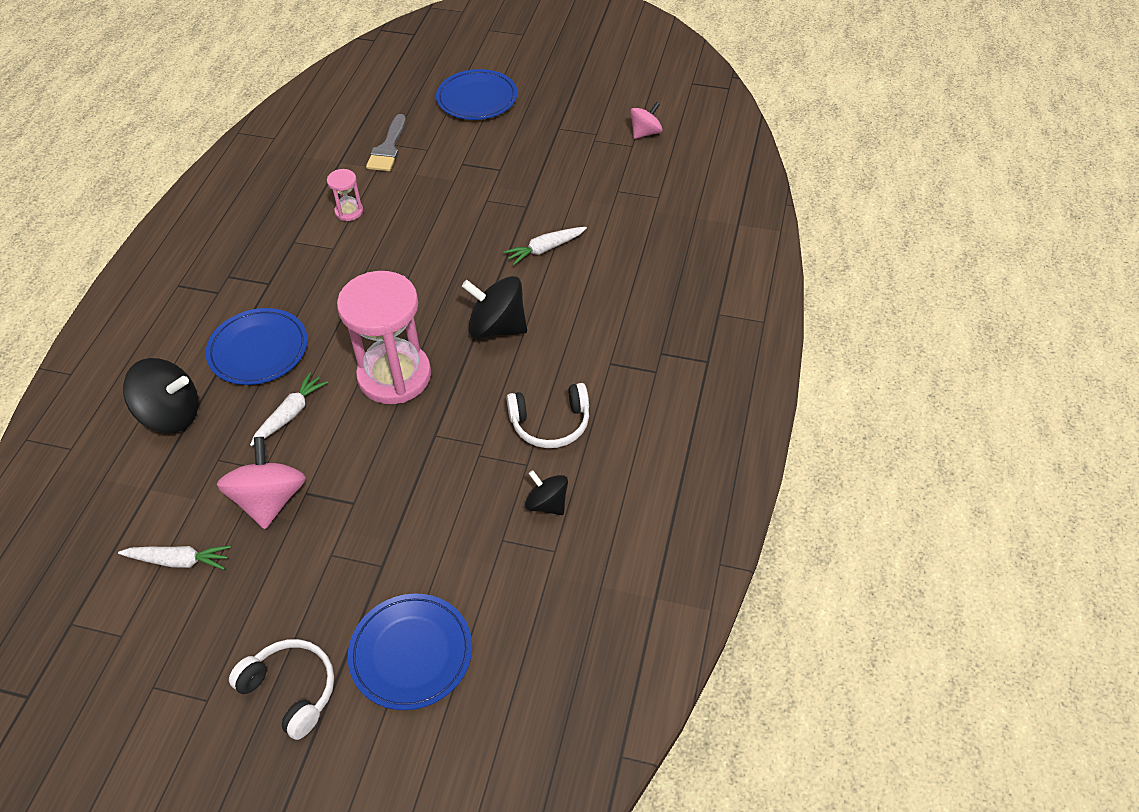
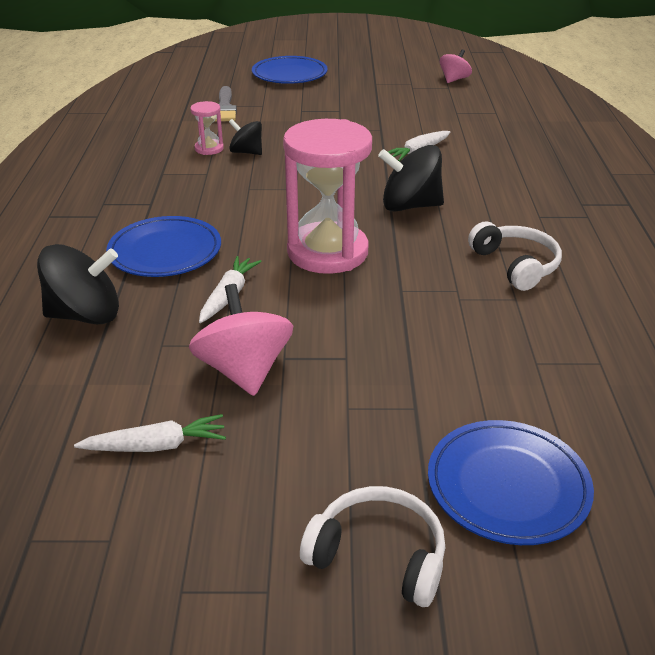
camera: 15 degrees left, 15 degrees down
(547, 504) = (561, 326): black spinning top -> black spinning top (246, 152)
(550, 423) = (516, 265): white headphones -> white headphones turned 90 degrees counterclockwise

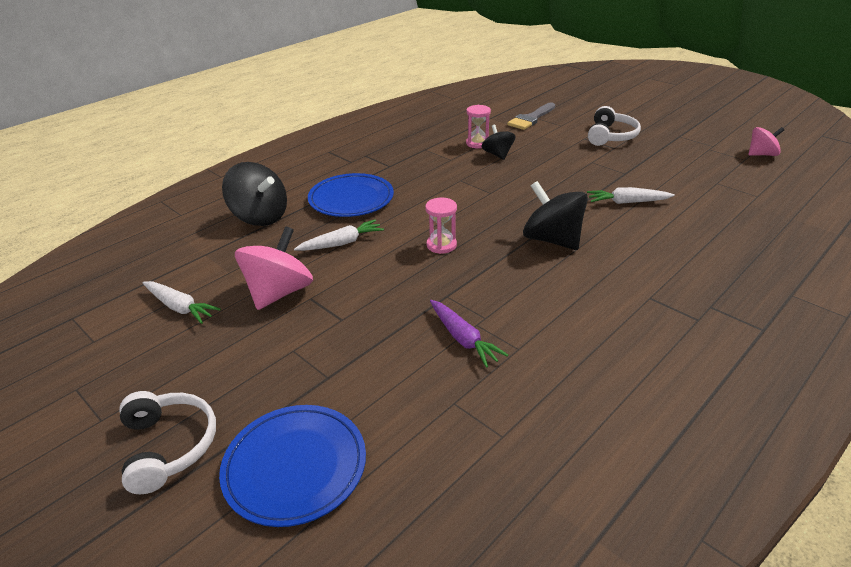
camera: 45 degrees right, 0 degrees up
(289, 74) = (618, 108): blue plate -> none
(327, 252) = (441, 245): pink hourglass -> pink hourglass, size x0.44
(468, 314) = (463, 339): none -> purple carrot
(516, 265) = (562, 324): white headphones -> white headphones (611, 136)

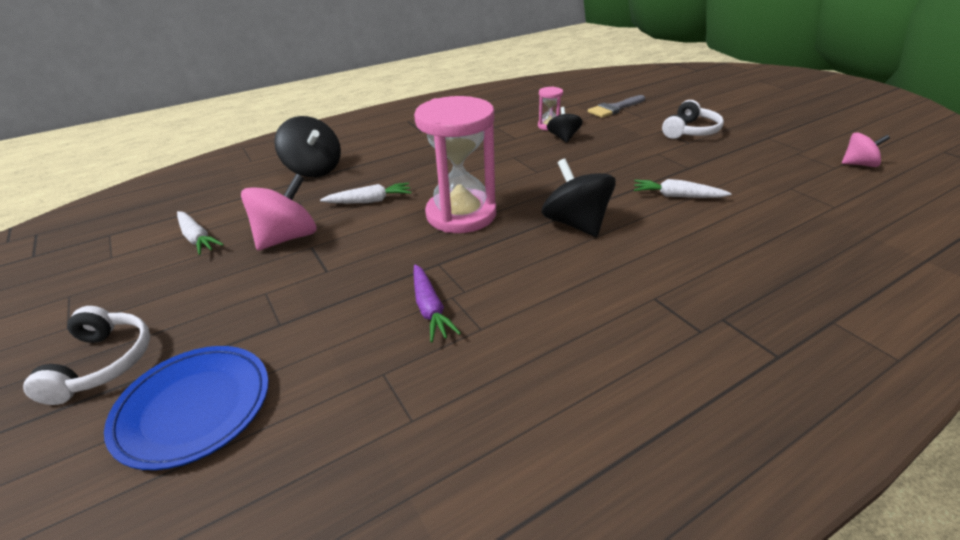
camera: 15 degrees right, 0 degrees up
(351, 199) = (402, 163): blue plate -> none
(441, 245) = (461, 214): pink hourglass -> pink hourglass, size x2.28

